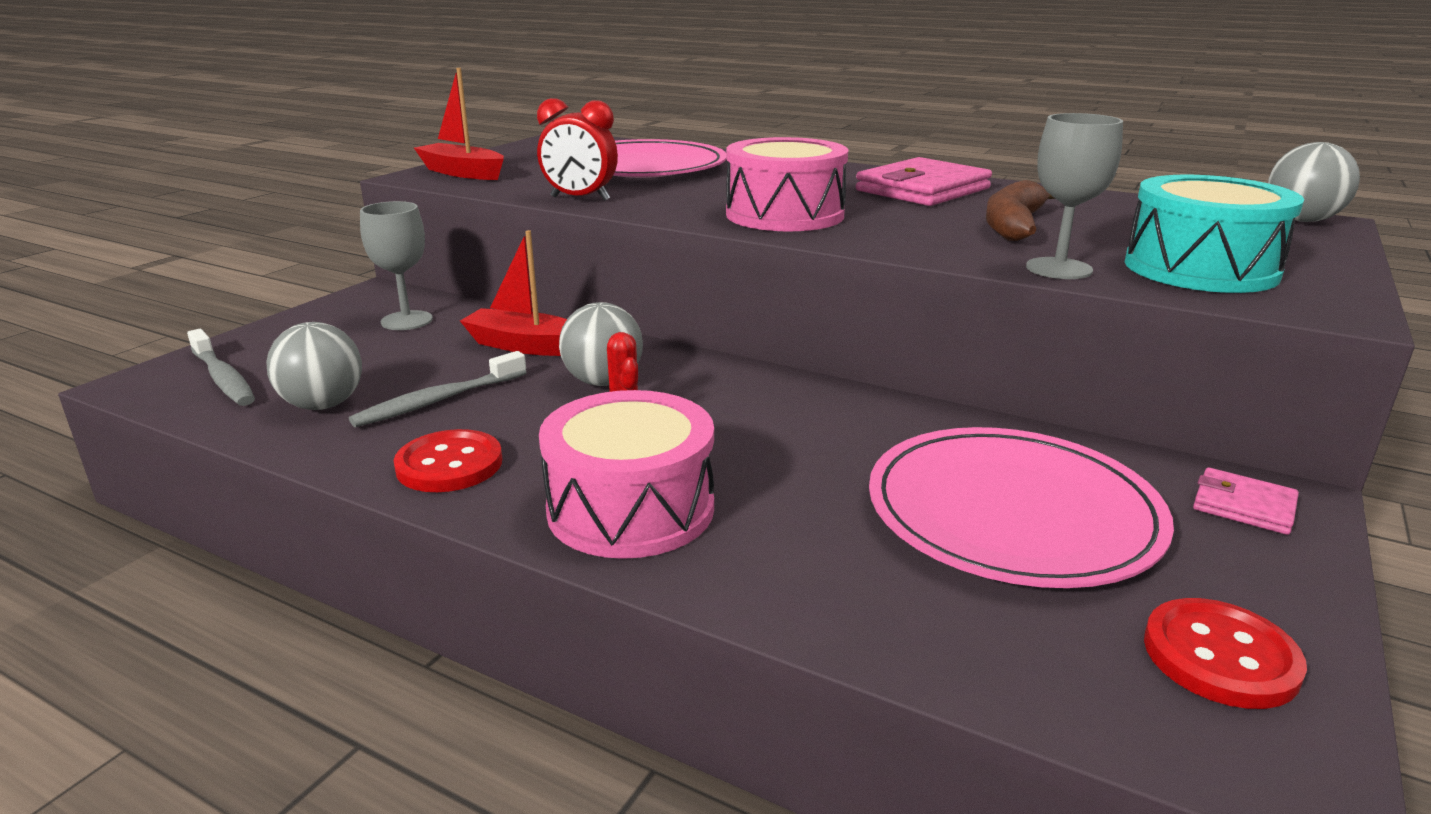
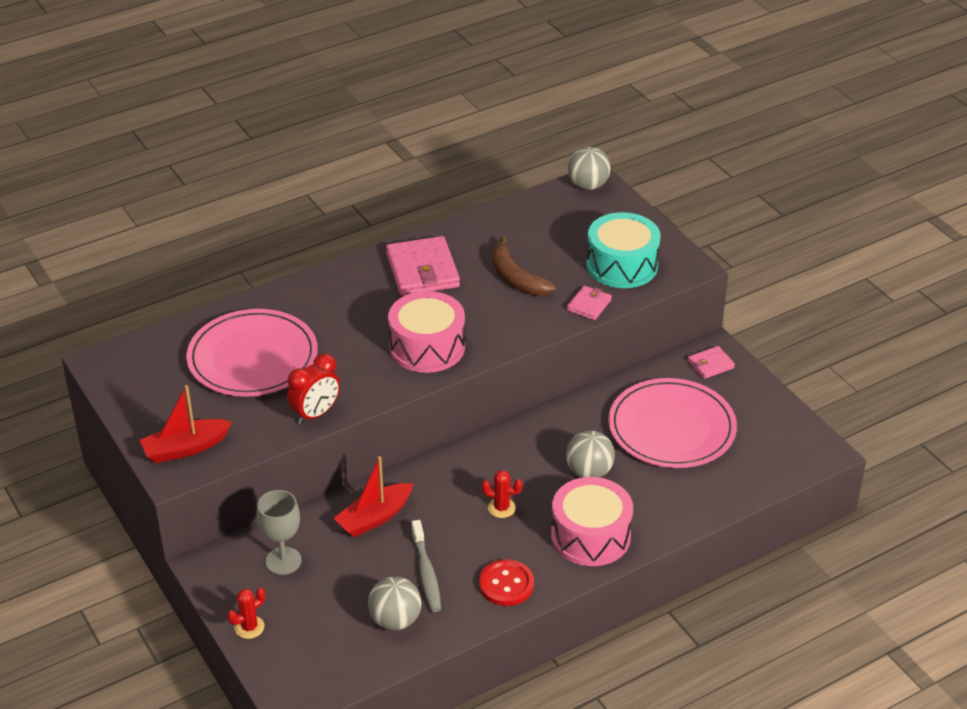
camera: 60 degrees left, 15 degrees up
(223, 378) = (317, 660): grey toothbrush -> none
(276, 331) = (249, 627): none -> red cactus
(603, 382) = (452, 502): grey ball -> grey ball (589, 472)
(1059, 269) = (589, 305): grey goblet -> pink wallet
(1220, 656) = (776, 431): red button -> none

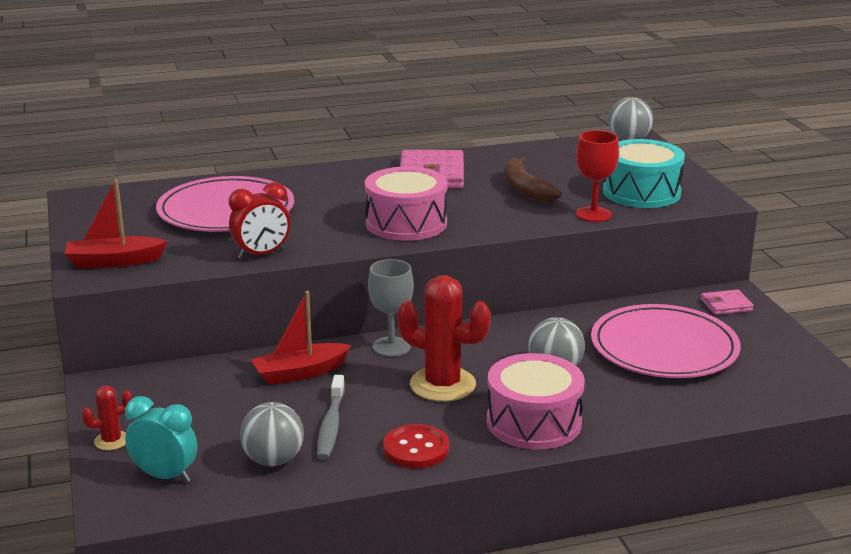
camera: 15 degrees right, 15 degrees down
(283, 561) = (183, 393): grey goblet -> grey goblet (391, 347)
(314, 656) = (165, 476): none -> turquoise clock
(501, 508) = (442, 385): red cactus -> red cactus, size x2.05
(589, 305) = (593, 214): pink wallet -> red goblet

